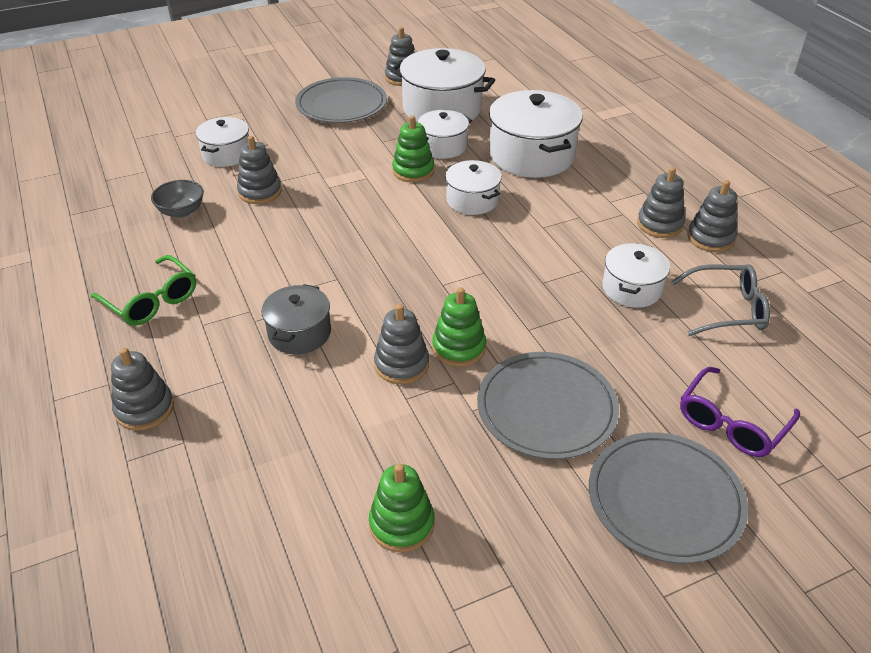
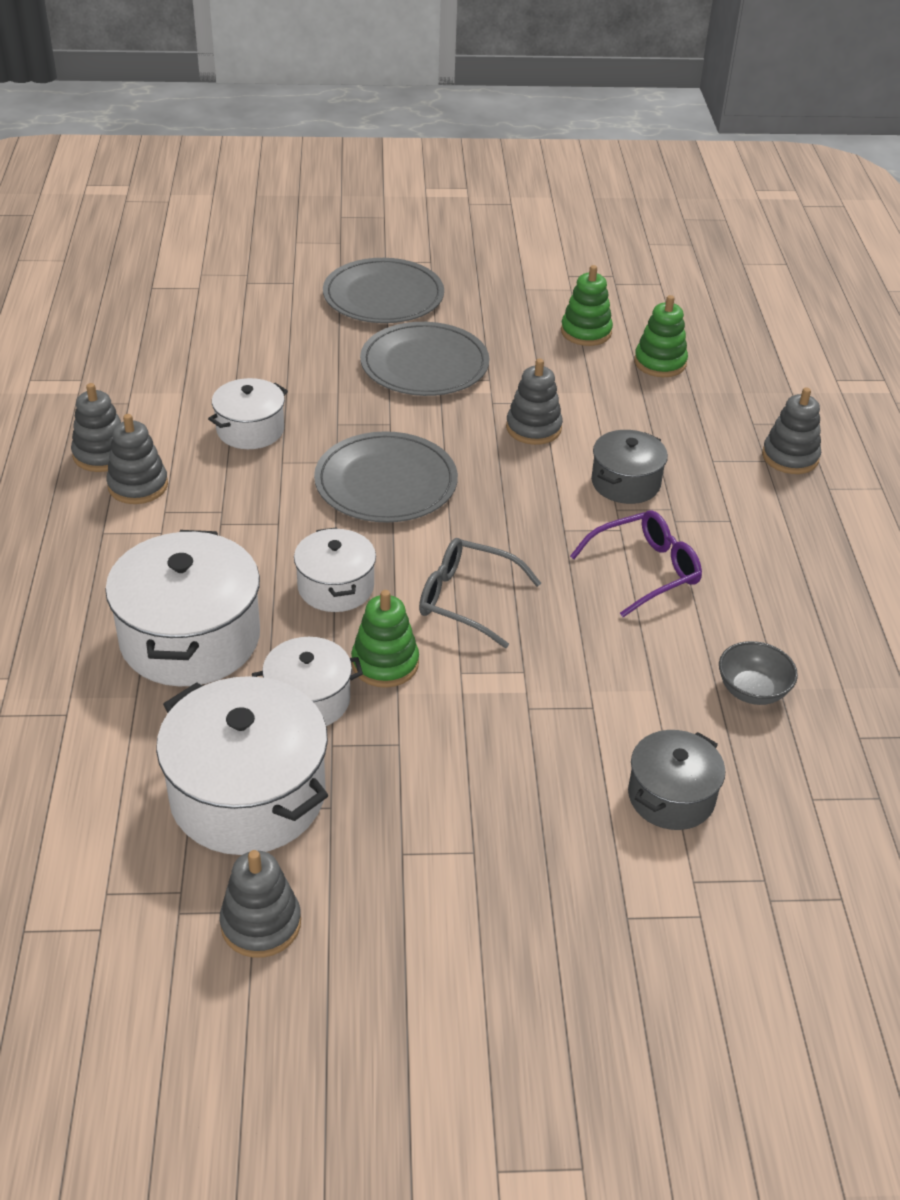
camera: 160 degrees left, 0 degrees up
(151, 300) = (789, 564): green glasses -> none
(227, 154) = (671, 796): white pot -> grey pot
(260, 192) = (630, 693): grey stacking toy -> none
(341, 104) = (425, 872): grey plate -> grey plate (386, 482)
(459, 348) = (470, 427): green stacking toy -> green stacking toy (660, 363)
(727, 309) = (180, 388): grey glasses -> grey glasses (467, 599)
(731, 423) = (283, 318): purple glasses -> purple glasses (645, 570)

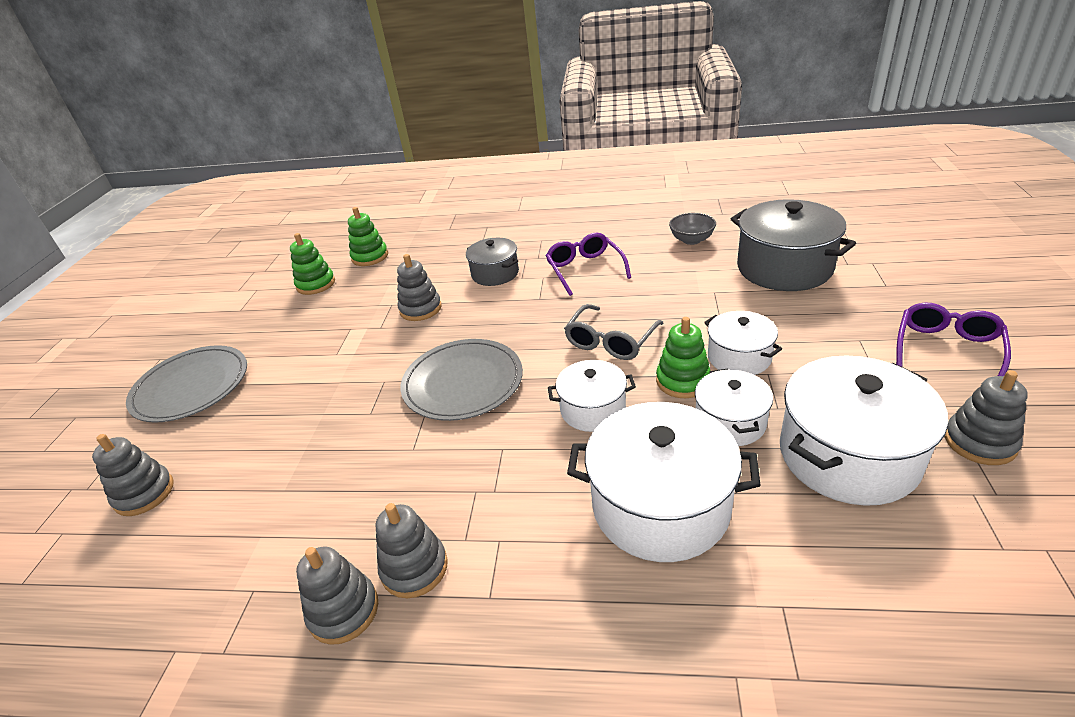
camera: 75 degrees left, 5 degrees down
(250, 430) = (353, 474): white pot -> white pot (739, 357)
(424, 364) = (310, 362): grey plate -> none
(450, 946) = (946, 349): none -> purple glasses
(671, 796) = (784, 268): grey pot -> grey pot, size x1.75
(790, 457) = (486, 219): grey stacking toy -> grey stacking toy (144, 493)

